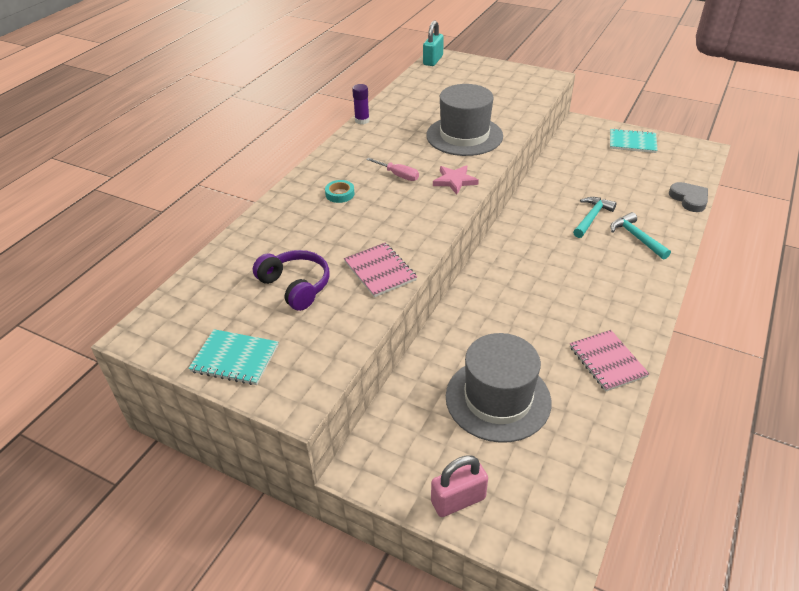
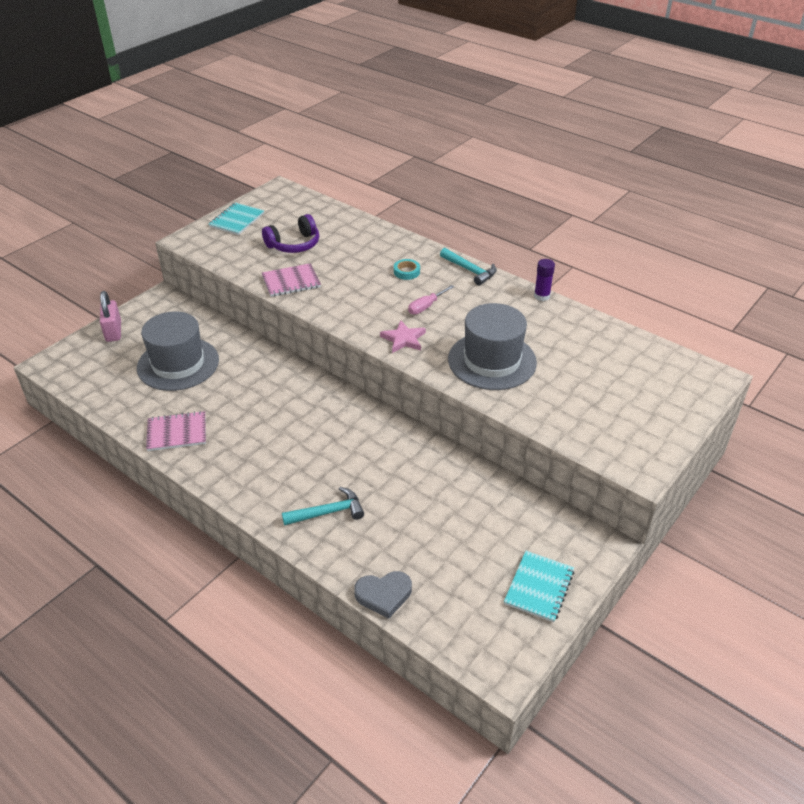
camera: 100 degrees right, 0 degrees up
(433, 60) = (701, 368): turquoise padlock -> none
(591, 218) = (377, 485): turquoise hammer -> turquoise hammer (470, 270)

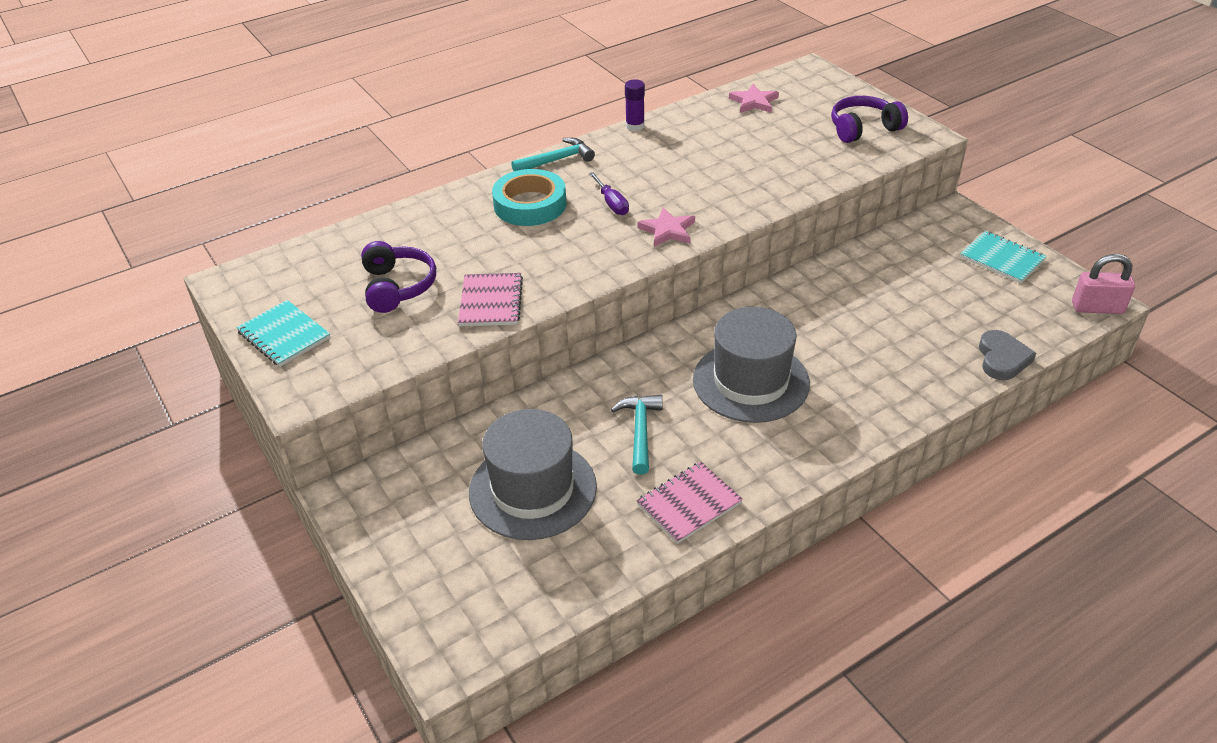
camera: 70 degrees left, 0 degrees up
(113, 331) = (403, 565): pink padlock -> pink padlock (1097, 308)
(177, 432) = (689, 504): pink notebook -> pink notebook turned 45 degrees clockwise
(328, 512) = (875, 381): turquoise hammer -> turquoise hammer (640, 432)
(406, 272) = (530, 204): turquoise tape -> turquoise tape, size x2.05
(426, 306) = (611, 203): pink screwdriver -> purple screwdriver
(492, 361) = (734, 179): grey hat -> grey hat (751, 381)
(624, 426) = (863, 129): none -> purple headphones
(626, 352) = (754, 102): none -> pink star

